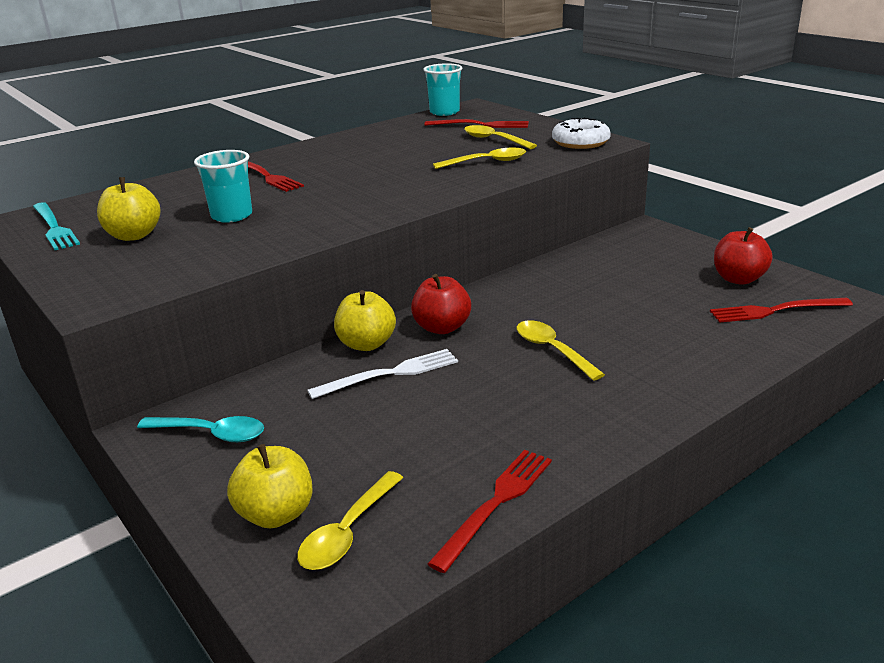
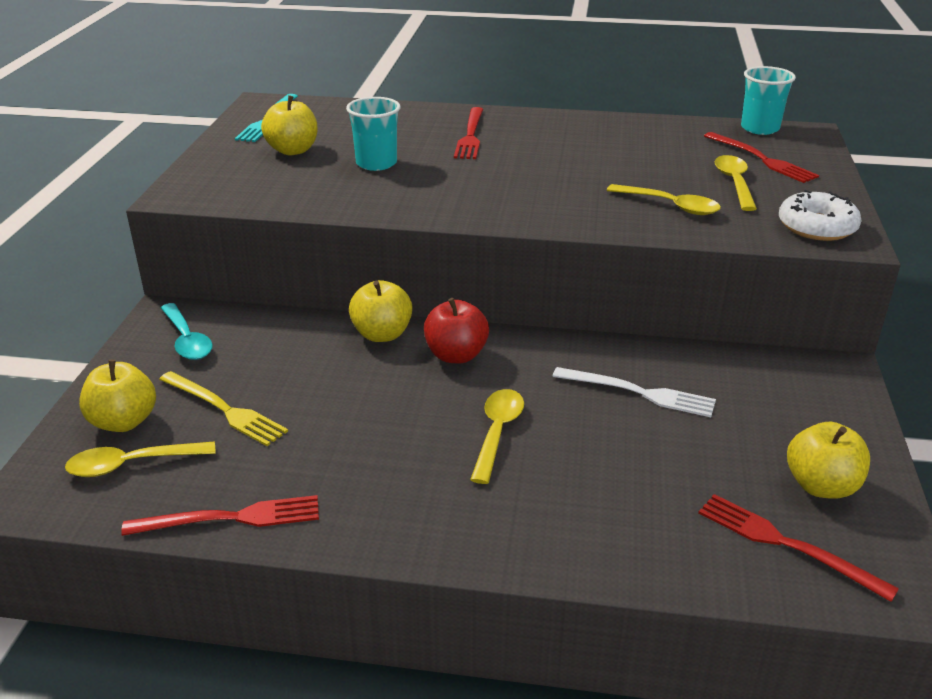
camera: 45 degrees right, 5 degrees up
(345, 453) = (224, 409): none -> yellow fork
(389, 374) = (352, 369): white fork -> white fork (638, 393)
(738, 279) = (821, 486): red apple -> yellow apple

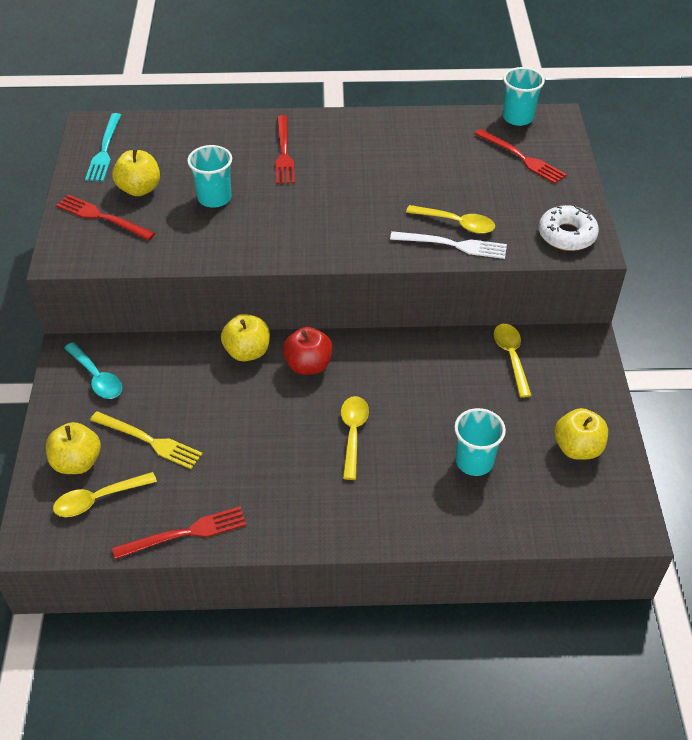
camera: 10 degrees left, 15 degrees up
(638, 393) = (447, 383): white fork -> white fork (452, 245)
(664, 484) = (474, 461): none -> turquoise cup
(734, 183) = (502, 190): yellow spoon -> yellow spoon (511, 357)
(787, 544) = (557, 498): red fork -> red fork (102, 217)

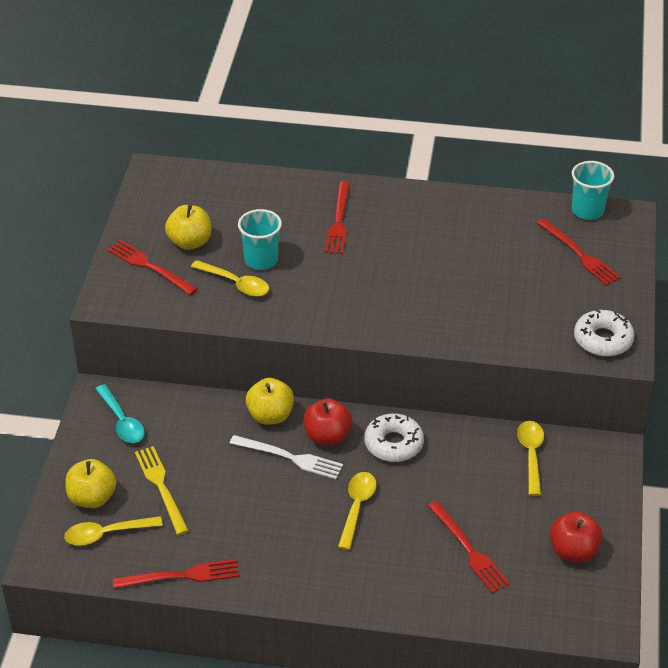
camera: 10 degrees right, 5 degrees down
(104, 150) = (162, 198): turquoise fork -> none
(149, 441) = (161, 487): yellow fork -> yellow fork turned 150 degrees counterclockwise
(375, 364) = (393, 444): none -> white donut
(452, 245) = (485, 336): white fork -> white fork (289, 457)
(456, 223) = (494, 314): yellow spoon -> yellow spoon (236, 283)
(474, 461) = (468, 549): turquoise cup -> red fork
(577, 448) = (573, 551): yellow apple -> red apple

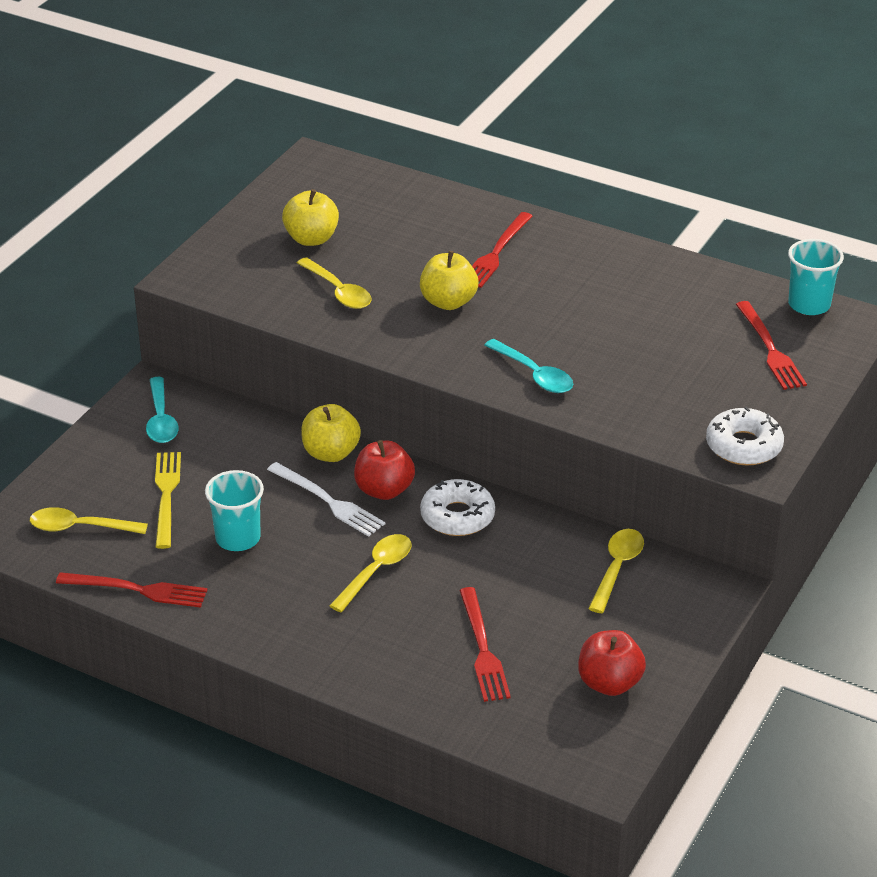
camera: 20 degrees right, 5 degrees down
(92, 498) = (85, 488): yellow apple -> yellow apple (448, 302)
(150, 267) = (252, 254): red fork -> none
(261, 260) = (381, 274): turquoise cup -> turquoise cup (238, 538)
(422, 319) = (534, 374): none -> turquoise spoon

